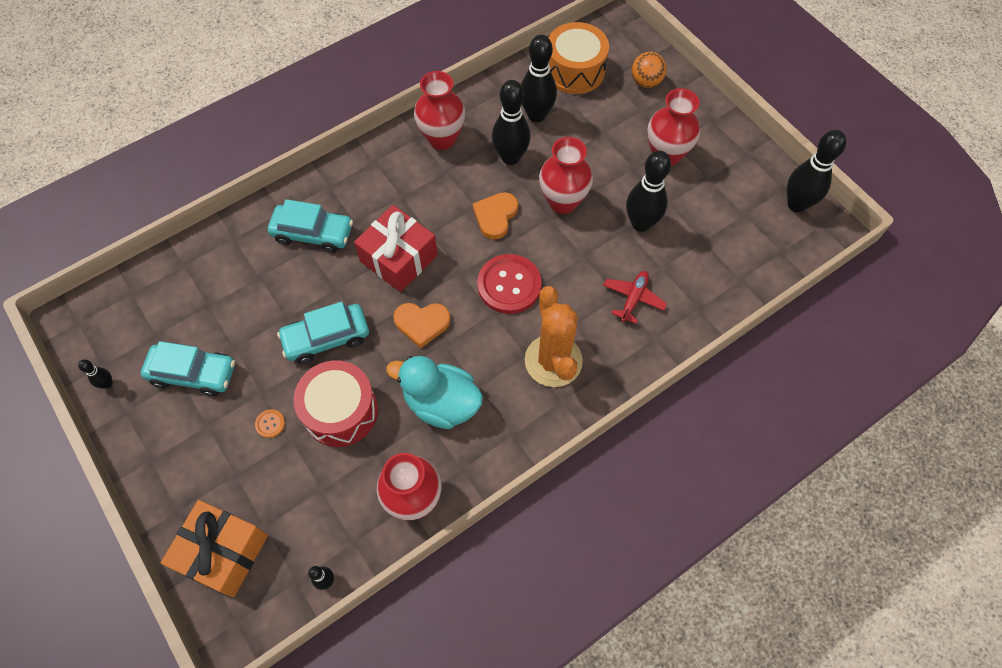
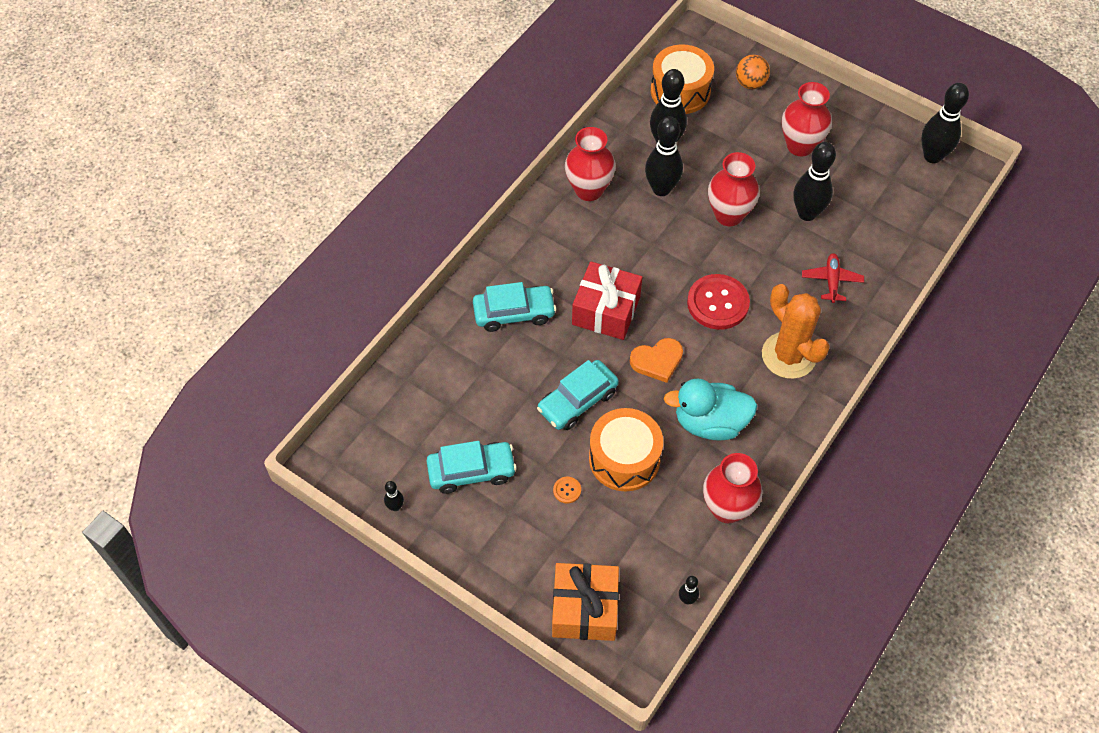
camera: 20 degrees left, 5 degrees down
(340, 411) = (624, 458): red drum -> orange drum
(495, 216) = (674, 246): orange heart -> none

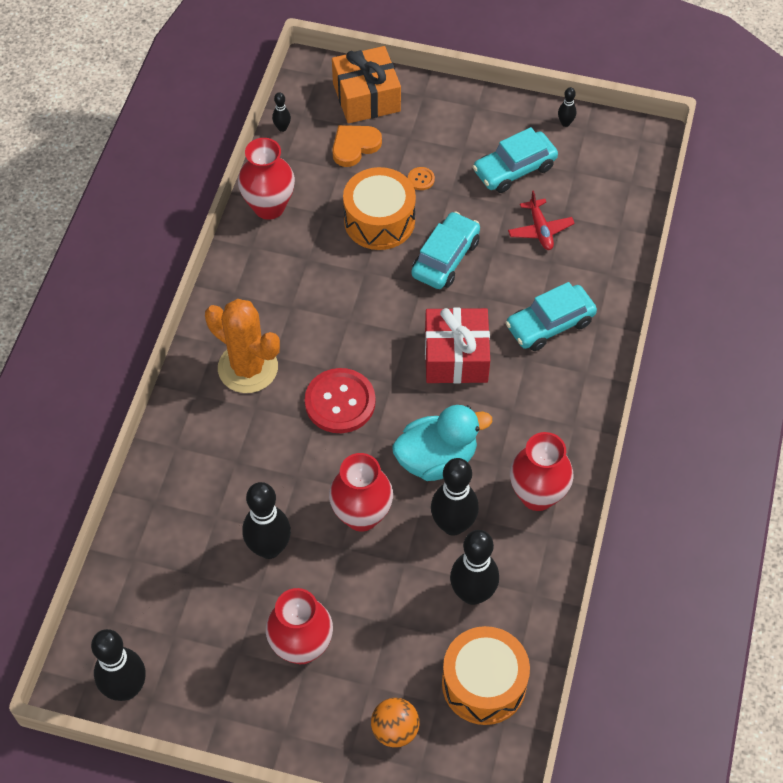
camera: 160 degrees right, 0 degrees up
(657, 361) = (382, 320): orange heart -> orange heart (354, 146)
(710, 423) = (309, 277): turquoise duck -> turquoise duck (436, 459)
(831, 281) = (220, 468): red plane -> red plane (540, 230)

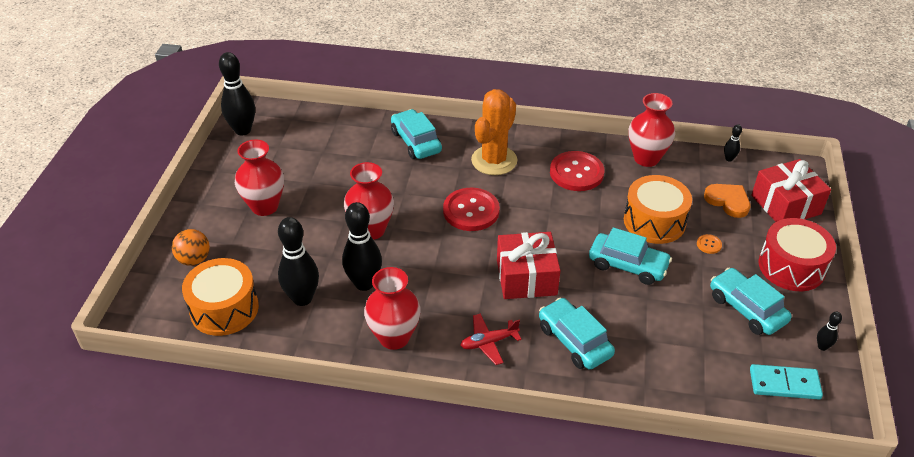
camera: 85 degrees right, 15 degrees down
(194, 456) = (416, 142): none -> turquoise car
(269, 548) = (343, 184): black bowling pin -> none
(285, 282) = (576, 173): none -> red button
(366, 97) = (786, 205): orange gift -> red gift
(436, 459) = (425, 270): turquoise duck -> none
(459, 118) = (791, 267): none -> red drum
(540, 230) = (681, 330): red plane -> red plane (489, 342)
(609, 164) = (784, 384): none -> turquoise domino

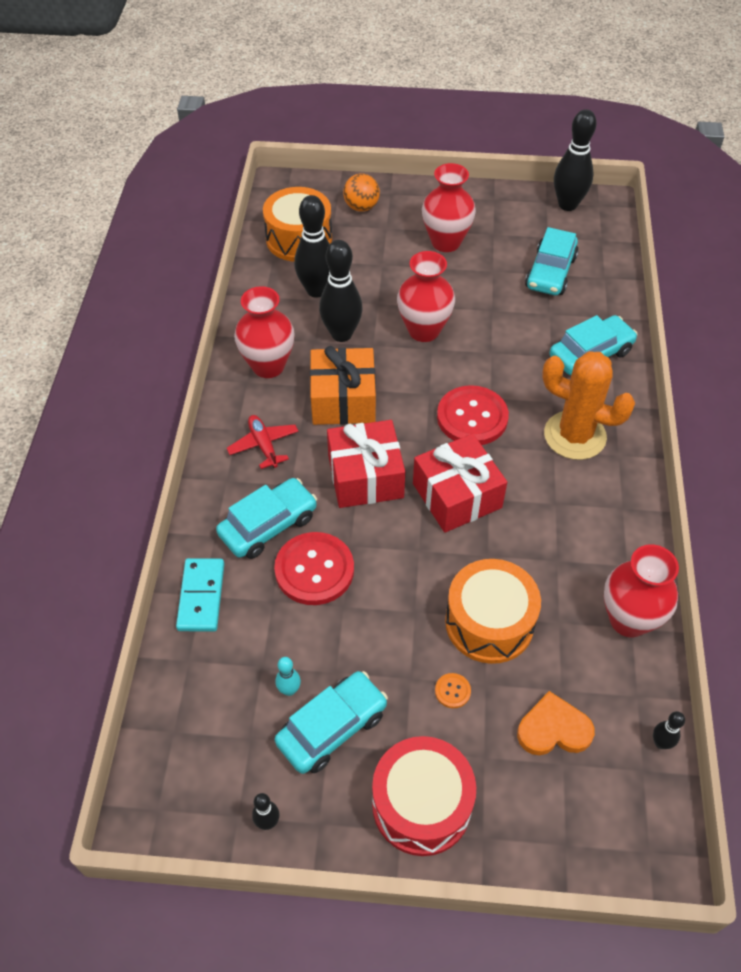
camera: 85 degrees right, 10 degrees up
(443, 286) = (343, 400): none -> orange gift
(576, 173) = (572, 529): red button -> red button (314, 570)
(628, 265) = (399, 586): turquoise car -> turquoise car (550, 272)
(721, 332) = (289, 690): none -> turquoise bowling pin
(728, 201) = (553, 729): orange heart -> orange heart turned 135 degrees counterclockwise
(784, 384) = (203, 758): turquoise domino -> turquoise domino (201, 596)
(786, 205) = (563, 819): red gift -> red gift (457, 495)

